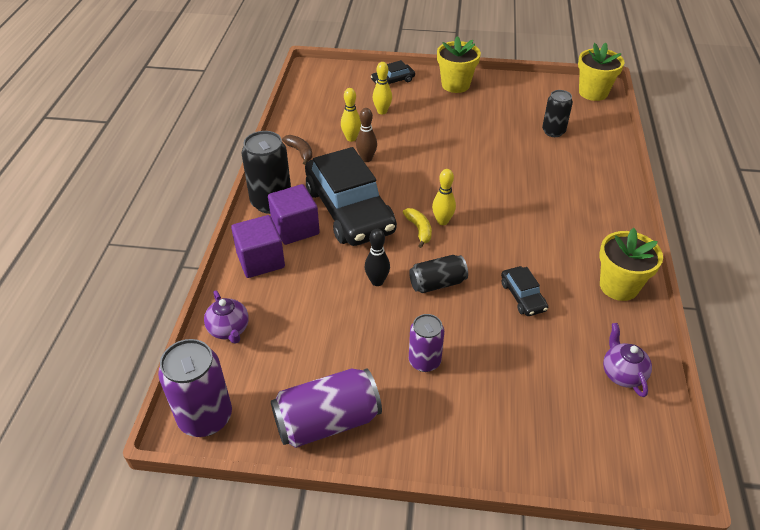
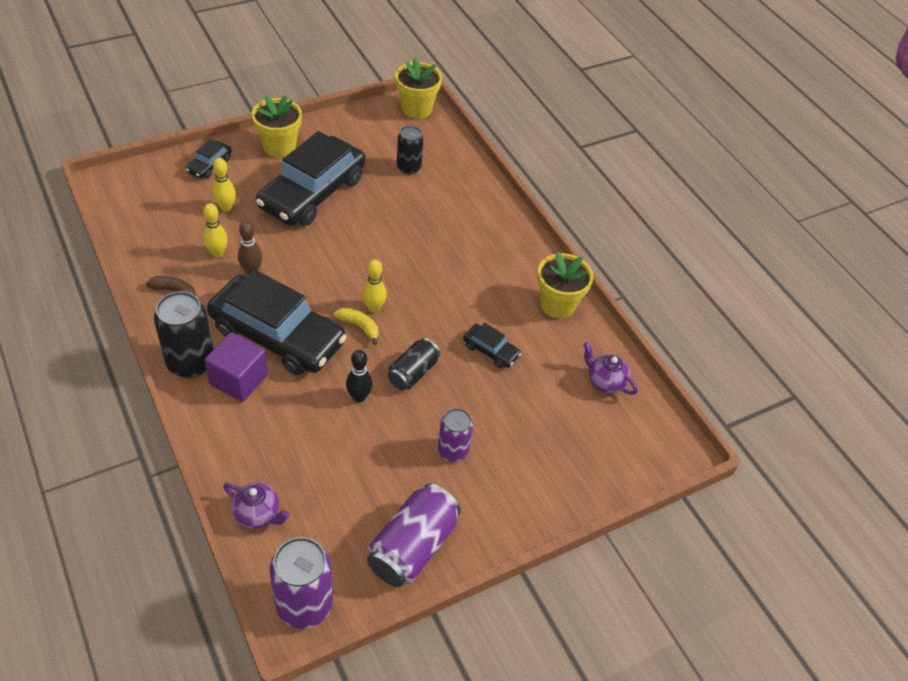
camera: 40 degrees left, 5 degrees up
(260, 260) = (231, 430): purple cube -> none
(457, 123) = (312, 192): none -> black car

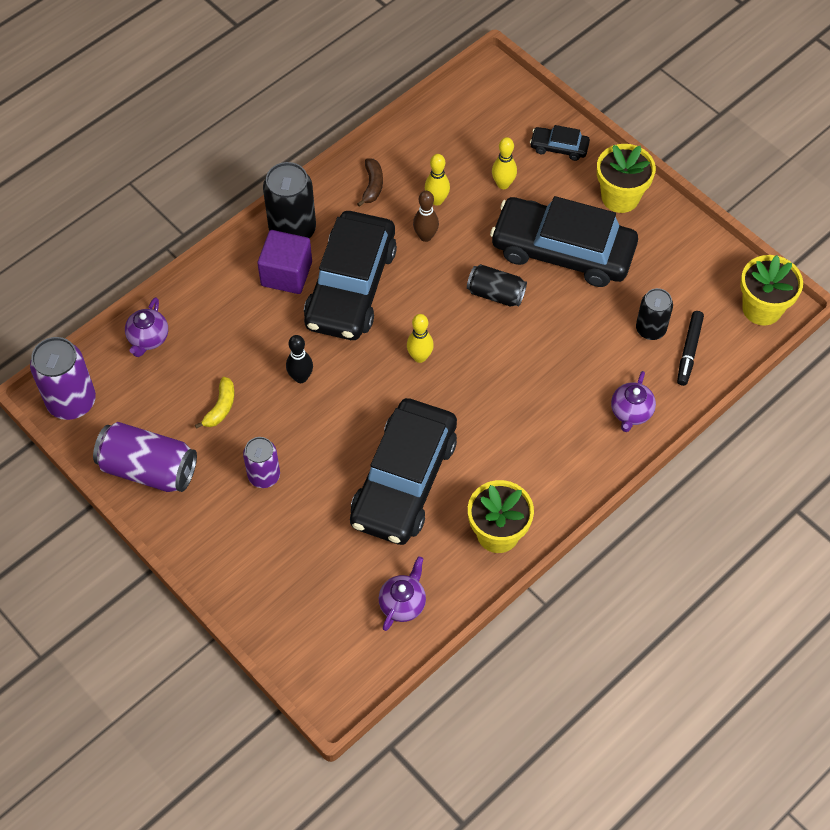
camera: 80 degrees right, 10 degrees up
(359, 326) = (389, 351): yellow banana -> yellow banana (220, 407)
(413, 373) = (347, 416): black can -> black can (495, 294)
(436, 154) = (689, 351): none -> black marker
(477, 199) = (631, 412): none -> purple teapot
(490, 350) = (404, 480): black car -> black car, size x2.34

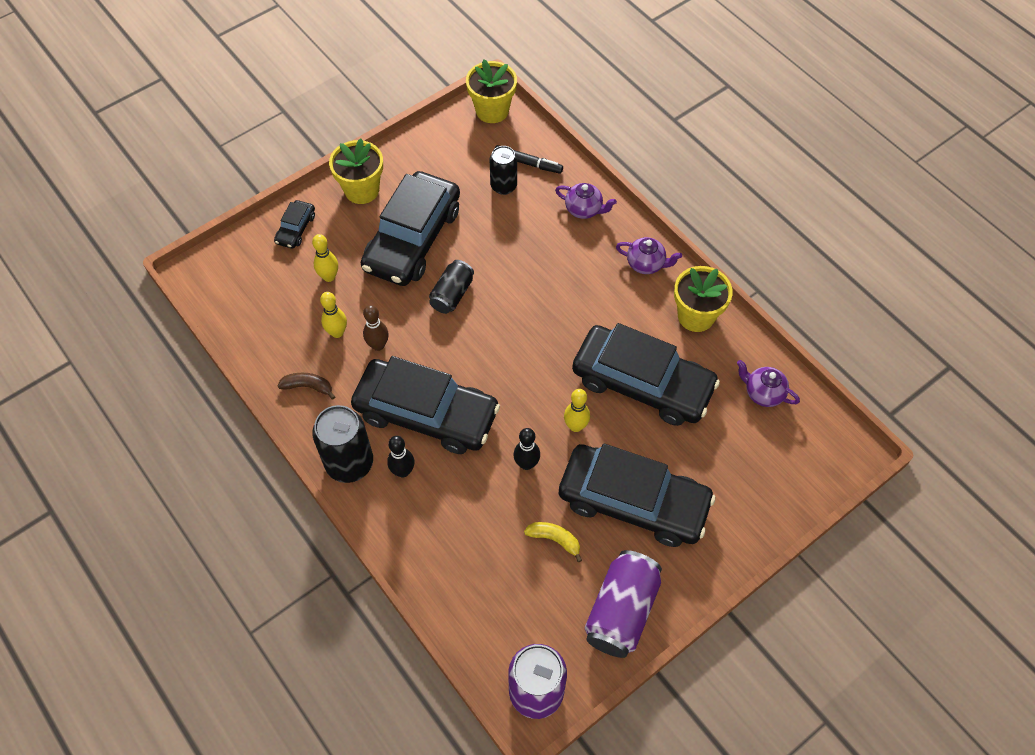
camera: 85 degrees left, 0 degrees up
(148, 339) = (465, 610): purple teapot -> purple teapot (646, 264)
(264, 476) = (633, 502): purple can -> black car
(286, 274) = (403, 471): purple cube -> black bowling pin
(420, 357) = (513, 361): yellow bowling pin -> yellow bowling pin (575, 426)

